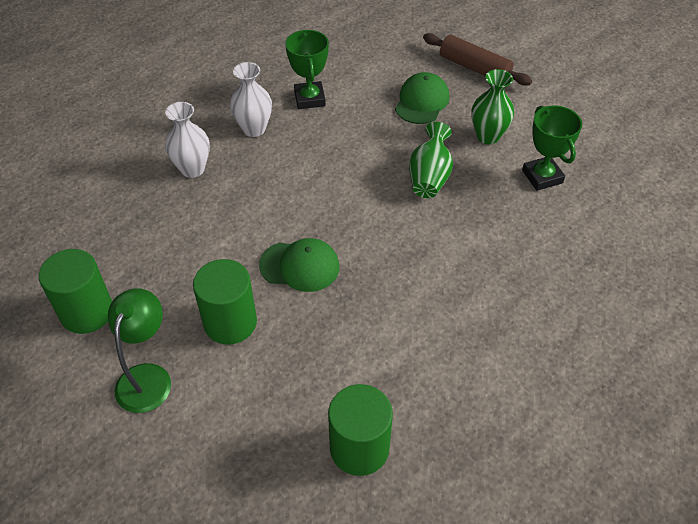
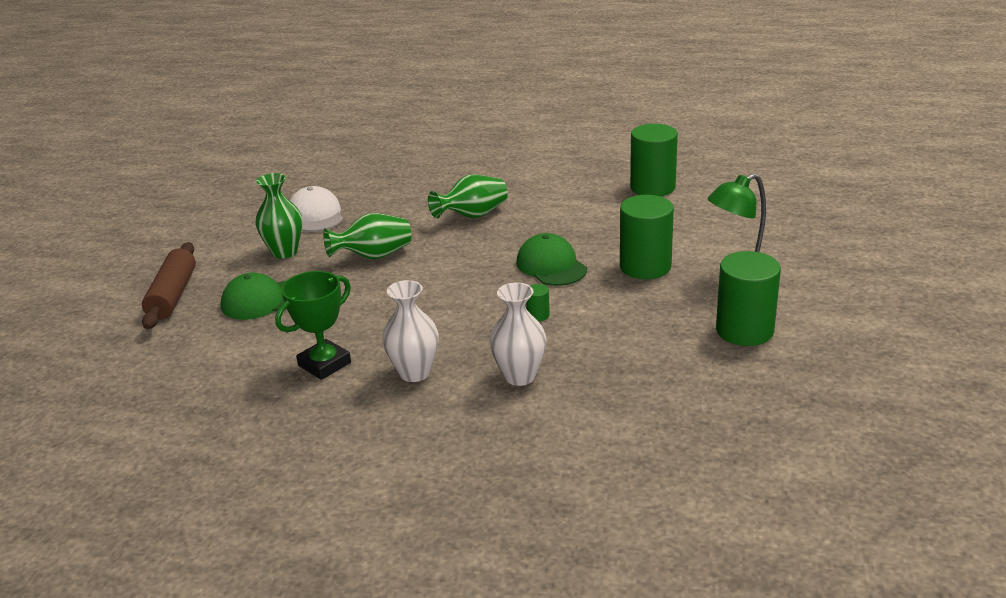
camera: 125 degrees left, 20 degrees down
(244, 216) = (538, 315): none -> green cylinder
(441, 270) = (472, 216): none -> green vase
(542, 176) = (315, 215): green trophy -> white cap

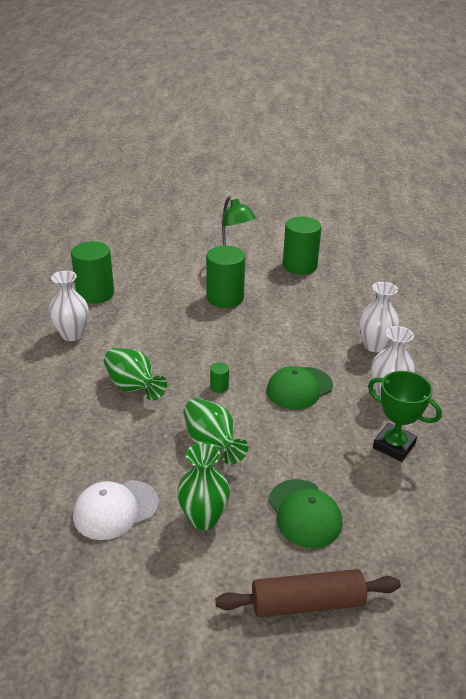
camera: 100 degrees left, 5 degrees up
(538, 315) = (298, 342): green cylinder -> green cylinder (219, 387)
(551, 266) = (225, 339): green cap -> green cap (299, 388)
(569, 181) = (72, 335): none -> white vase

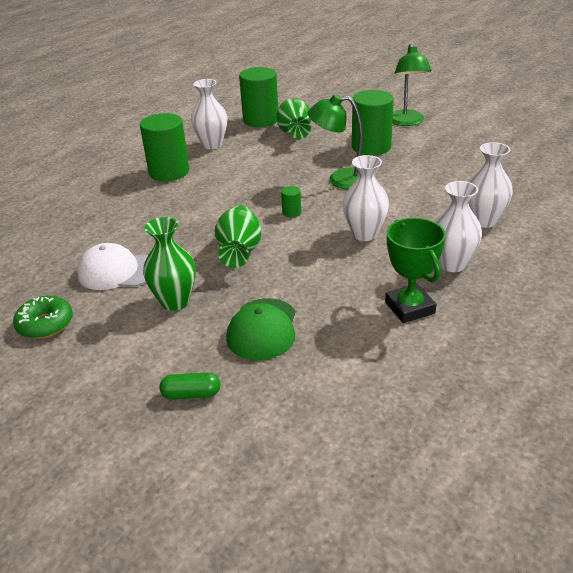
camera: 35 degrees right, 0 degrees up
(99, 598) = (45, 324): none -> green donut
(133, 387) = (220, 193): green vase -> green vase (294, 133)
(230, 339) = (340, 179): none -> green lamp
(299, 266) = (476, 137): green cylinder -> green cylinder (169, 172)
(299, 388) = (364, 234): green cap -> white vase
(307, 603) = (191, 394): brown rolling pin -> green capsule

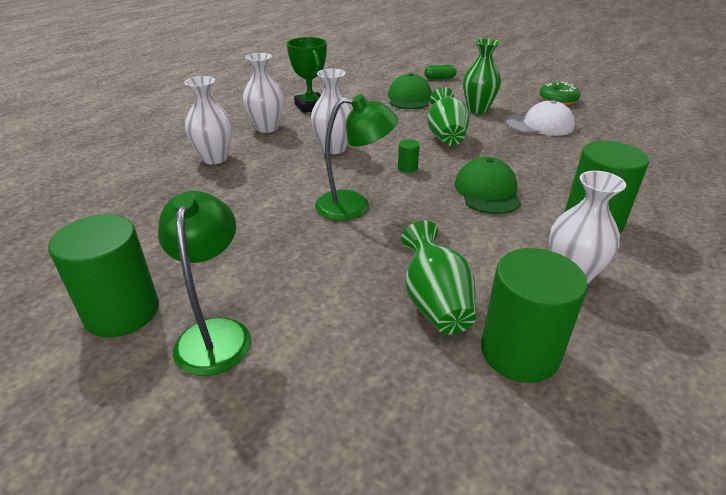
camera: 175 degrees right, 0 degrees up
(230, 192) = (487, 191): none -> green cap
(371, 147) = (302, 264): green cylinder -> green cylinder (122, 312)

